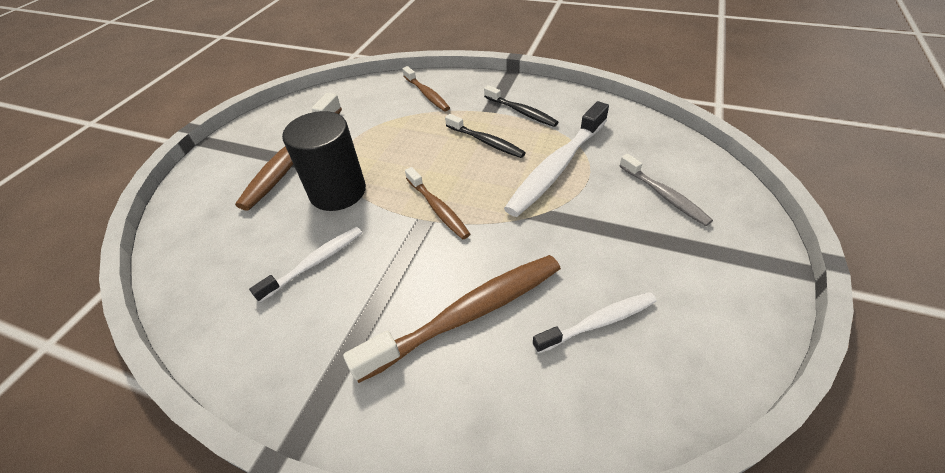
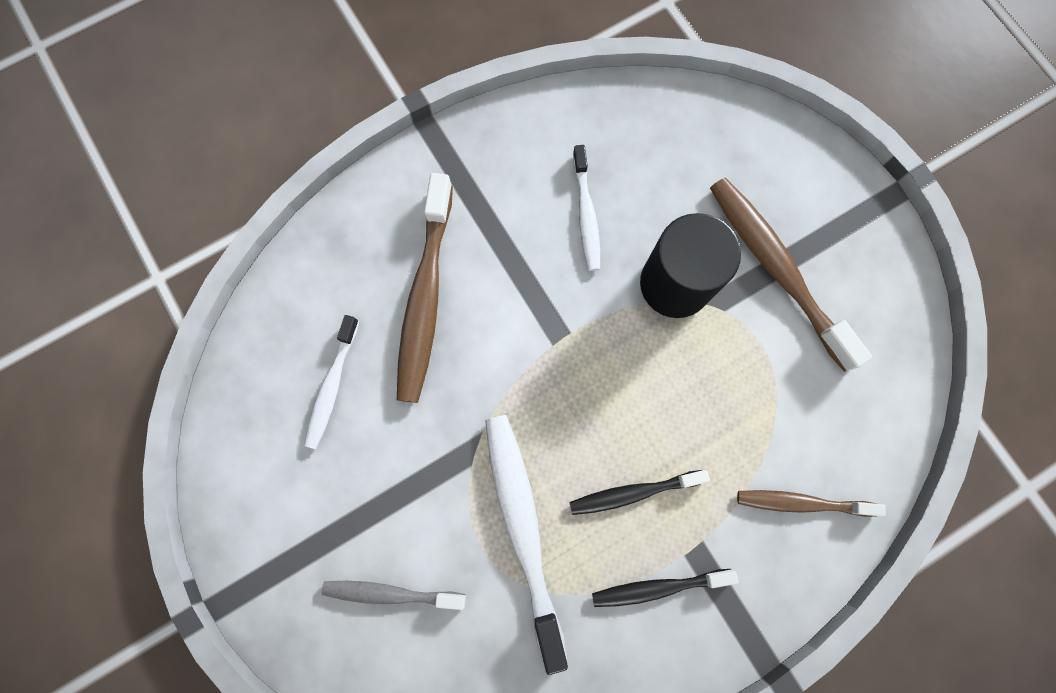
camera: 125 degrees right, 30 degrees up
(438, 208) = (566, 360): brown toothbrush -> none

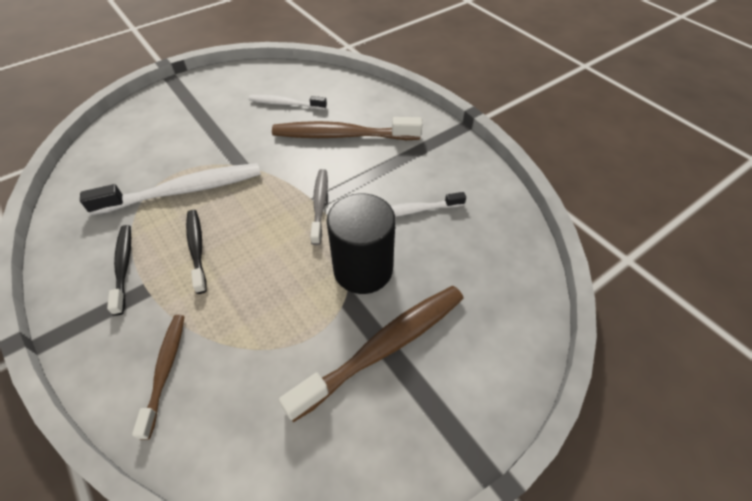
camera: 85 degrees right, 25 degrees down
(390, 593) = (159, 136): grey toothbrush -> grey toothbrush (320, 205)

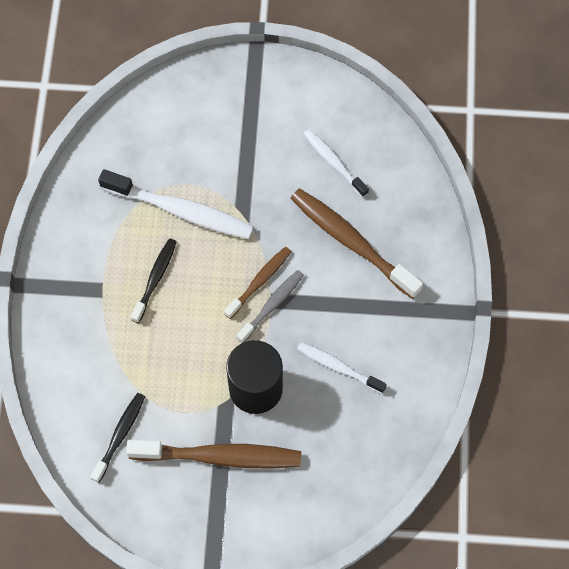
camera: 40 degrees right, 15 degrees up
(123, 266) = (98, 257): black toothbrush -> black toothbrush (120, 435)
(165, 370) = (79, 364): brown toothbrush -> brown toothbrush (260, 281)

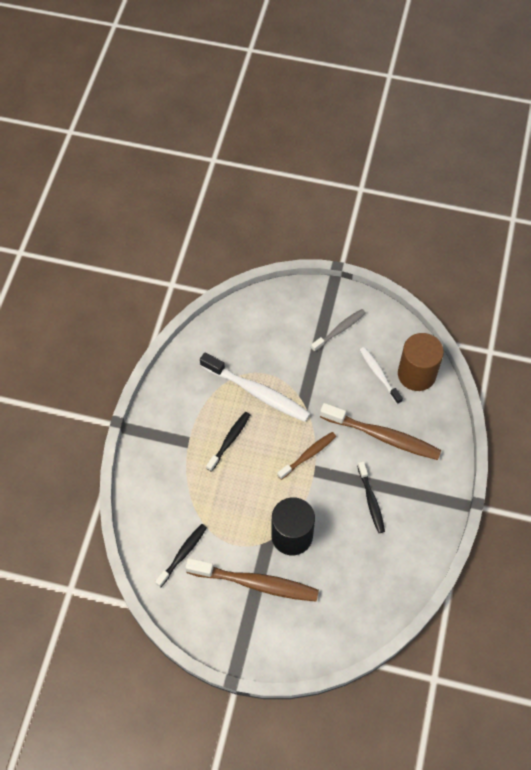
camera: 10 degrees right, 5 degrees down
(272, 305) = (314, 474): grey toothbrush -> grey toothbrush (339, 330)
(338, 367) = (358, 530): white toothbrush -> none
(349, 327) = (371, 501): none -> black toothbrush
(351, 242) = (383, 436): brown toothbrush -> brown toothbrush turned 150 degrees clockwise
(381, 154) = (416, 374): none -> brown cylinder

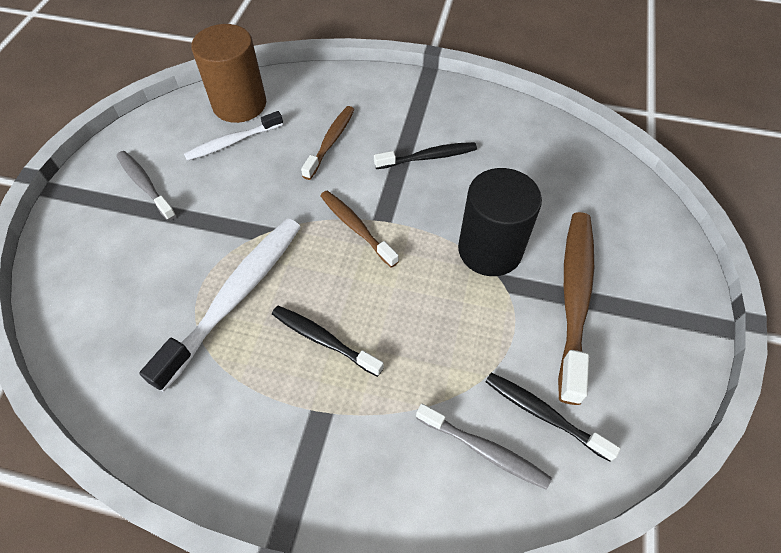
camera: 90 degrees left, 5 degrees down
(165, 521) = (484, 450): none -> grey toothbrush
(383, 436) = (331, 141): brown toothbrush -> brown toothbrush, size x0.58

